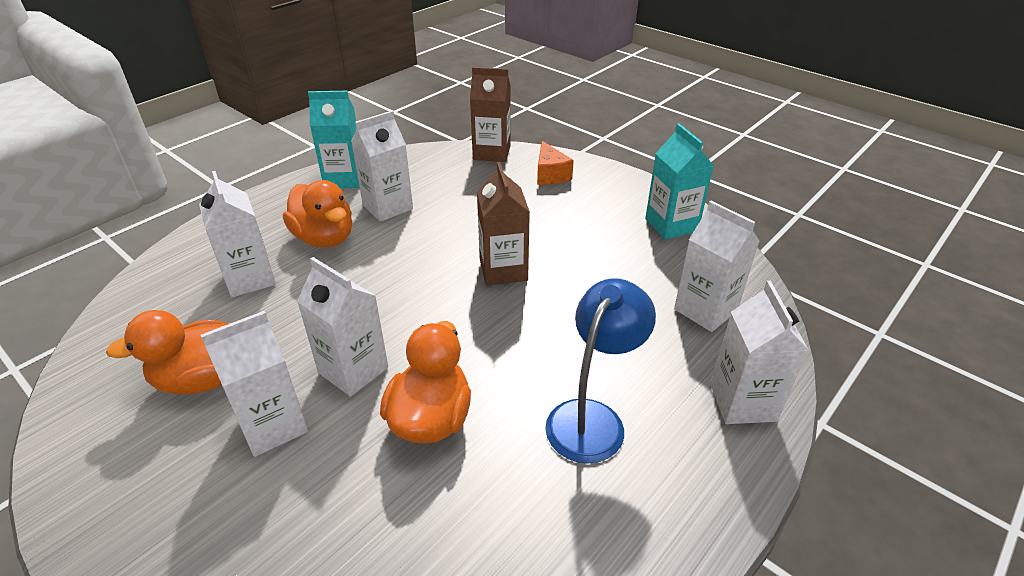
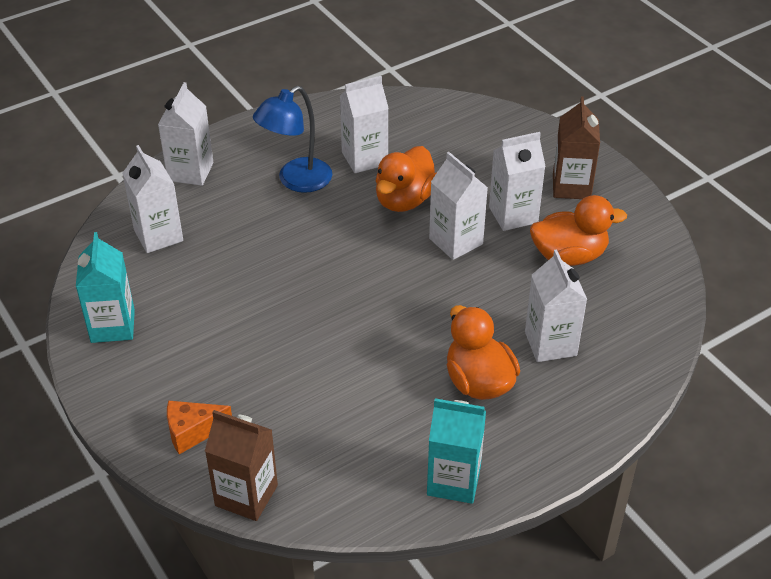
camera: 165 degrees left, 5 degrees up
(387, 207) = (405, 416): white carton -> white carton (364, 158)
(503, 270) = (308, 306): brown carton -> brown carton (571, 186)
(550, 175) = (192, 432): orange cheese -> orange cheese turned 105 degrees counterclockwise

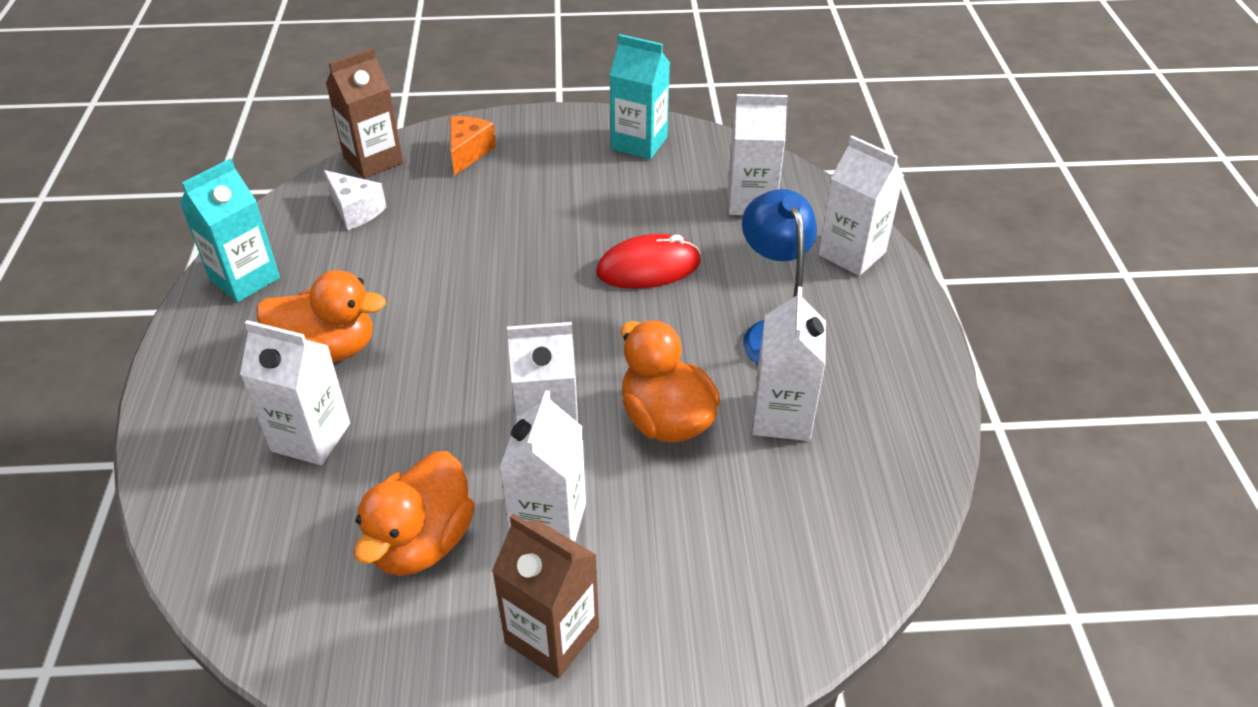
camera: 120 degrees right, 0 degrees up
(272, 259) = (648, 267): none -> red mouse
(324, 463) = (355, 211): none -> white cheese

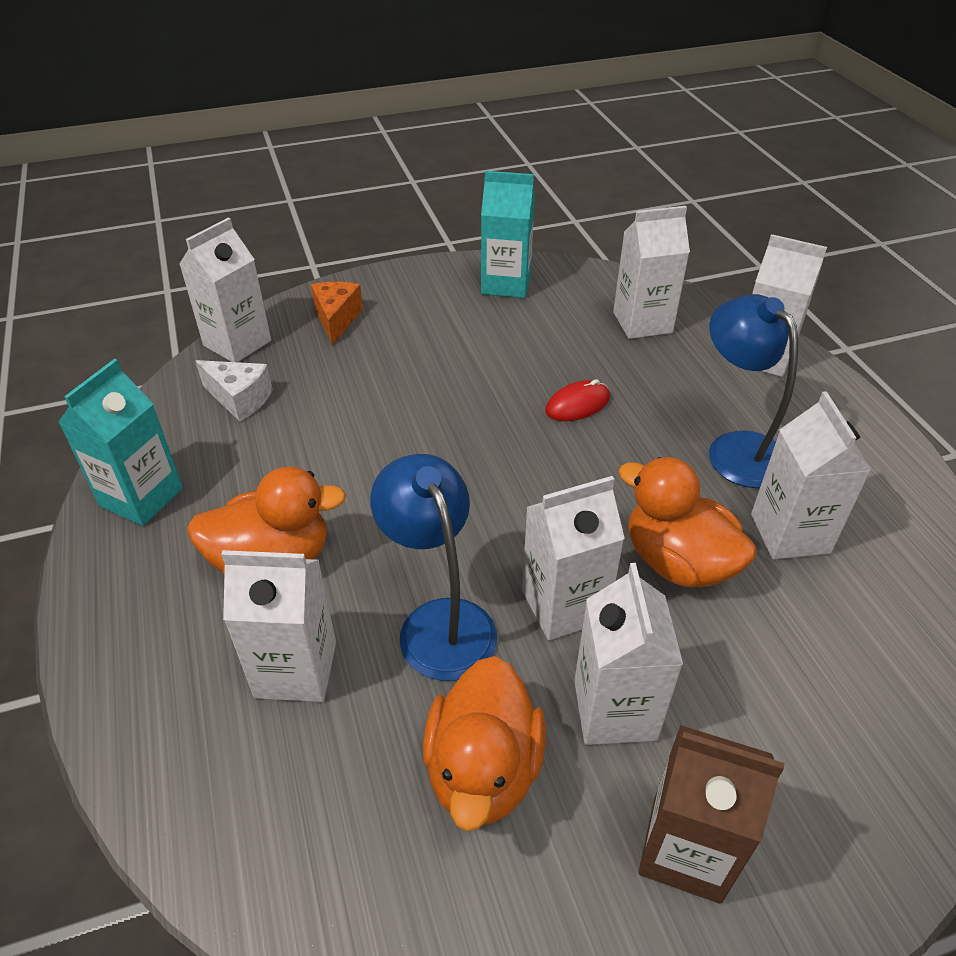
camera: 15 degrees left, 0 degrees up
(373, 160) = (237, 343): brown carton -> white carton
(439, 425) = (439, 621): none -> blue lamp
(648, 267) = (577, 404): red mouse -> red mouse, size x0.65

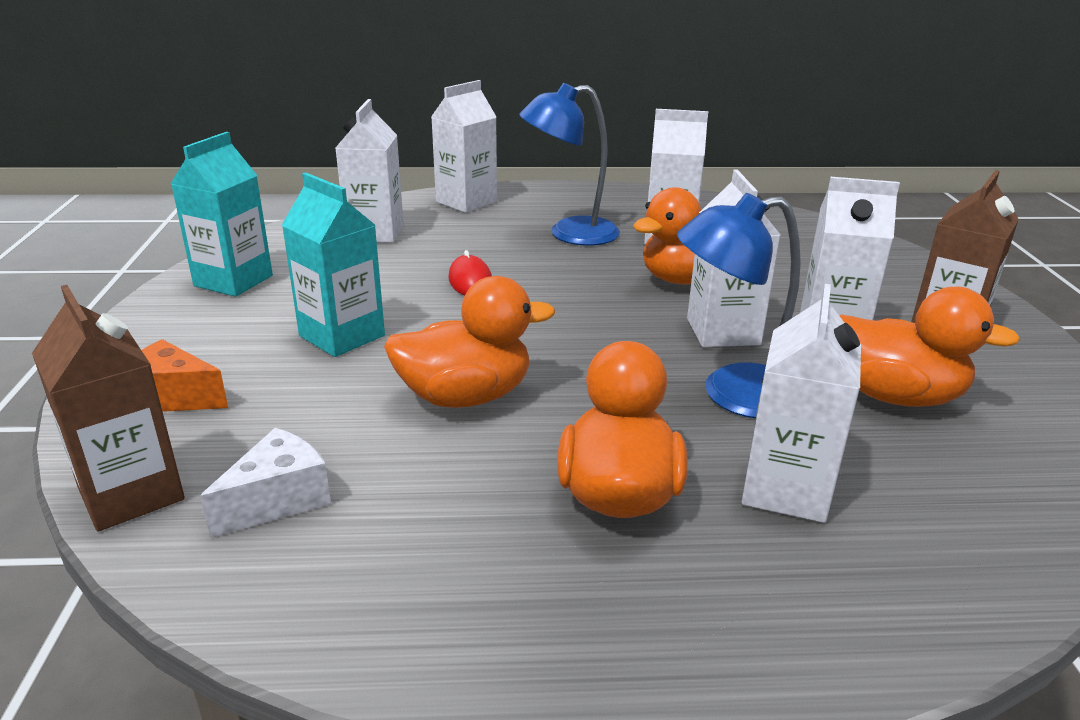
camera: 75 degrees left, 15 degrees down
(141, 497) = (442, 618): turquoise carton -> turquoise carton (342, 336)
(237, 343) = (131, 494): white carton -> brown carton
(380, 449) = (465, 396): none -> orange duck

